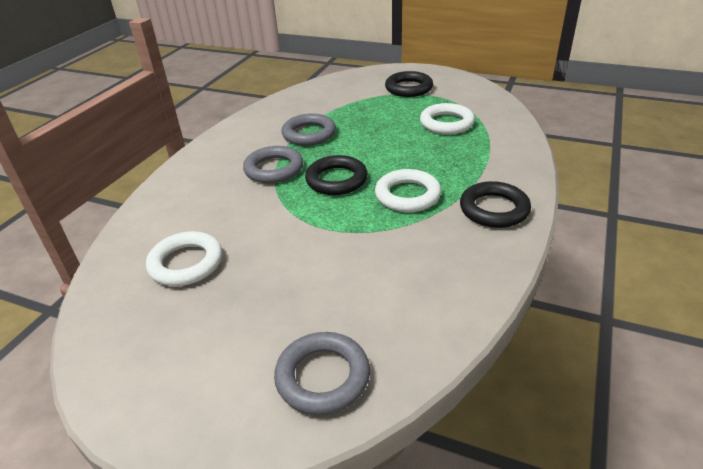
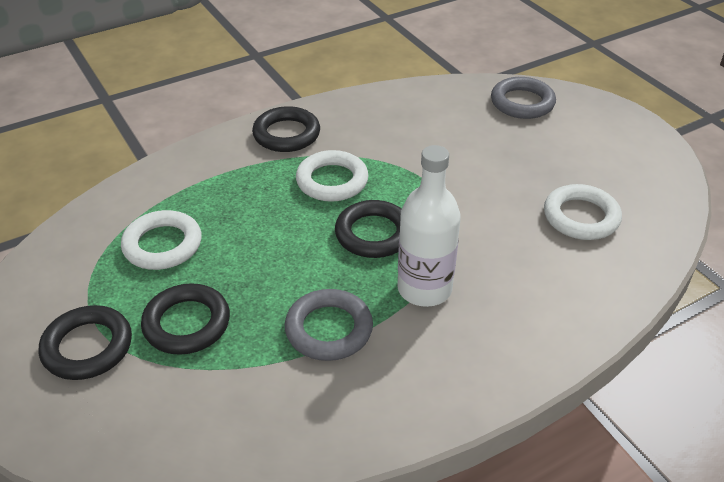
camera: 145 degrees left, 5 degrees up
(274, 169) = (424, 289): grey ring -> white bottle
(380, 109) = (187, 323): none -> black ring

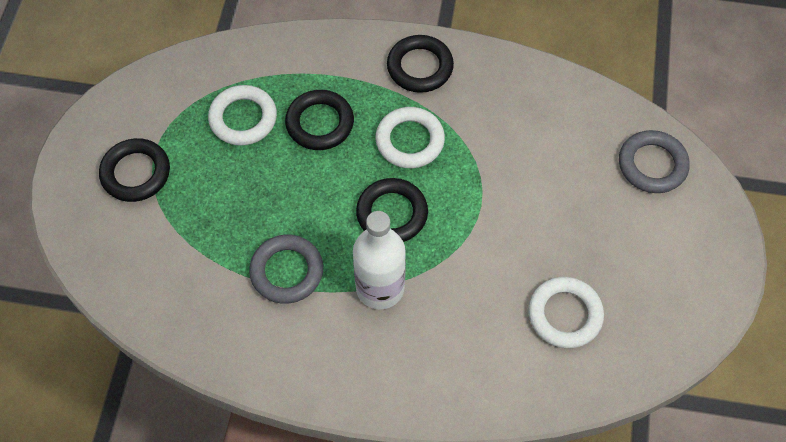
camera: 40 degrees right, 20 degrees up
(187, 323) = (205, 199): black ring -> black ring (320, 123)

